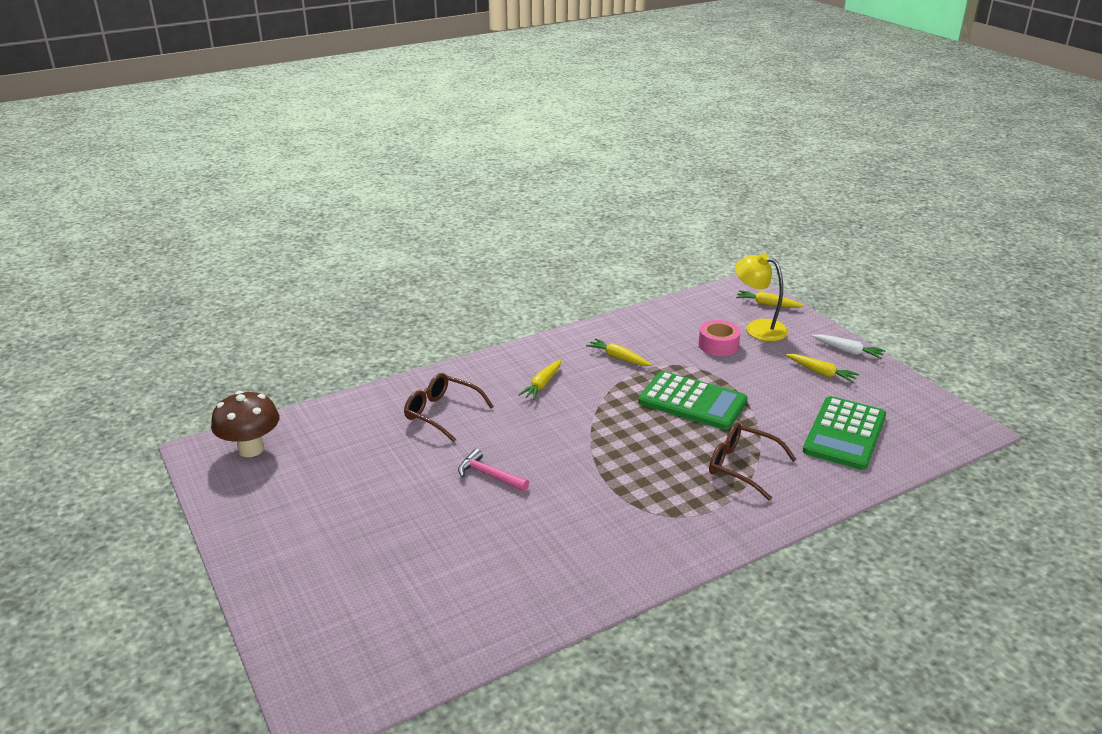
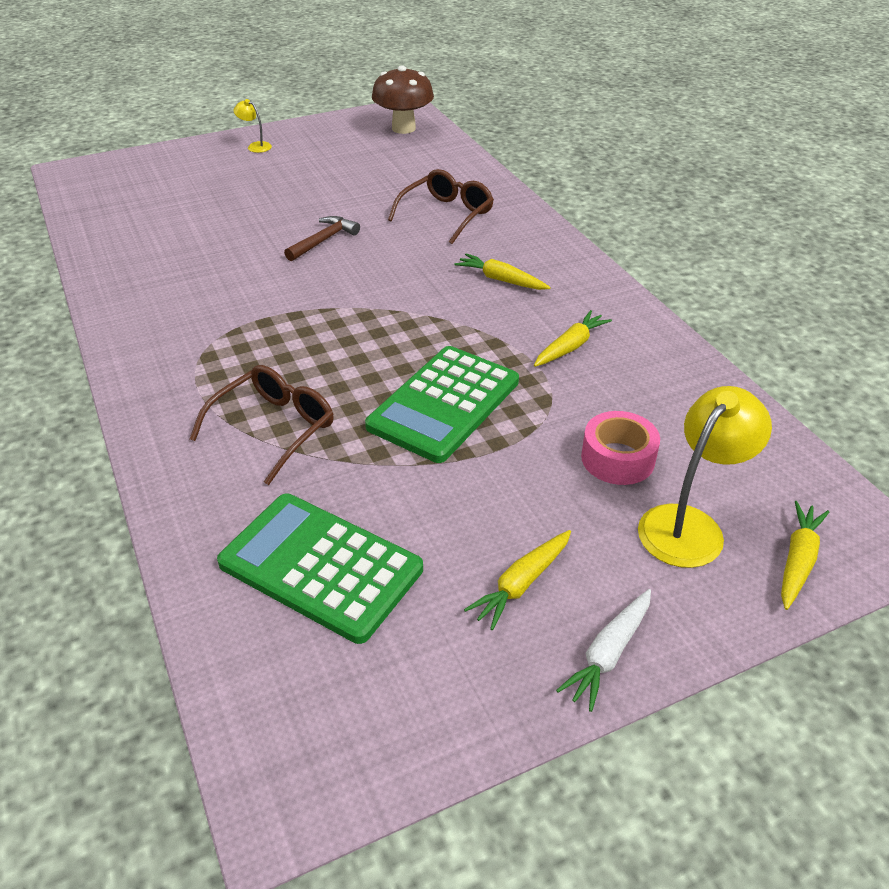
camera: 95 degrees right, 10 degrees up
(273, 552) = (255, 146): none -> yellow lamp
(489, 475) = (323, 240): pink hammer -> brown hammer

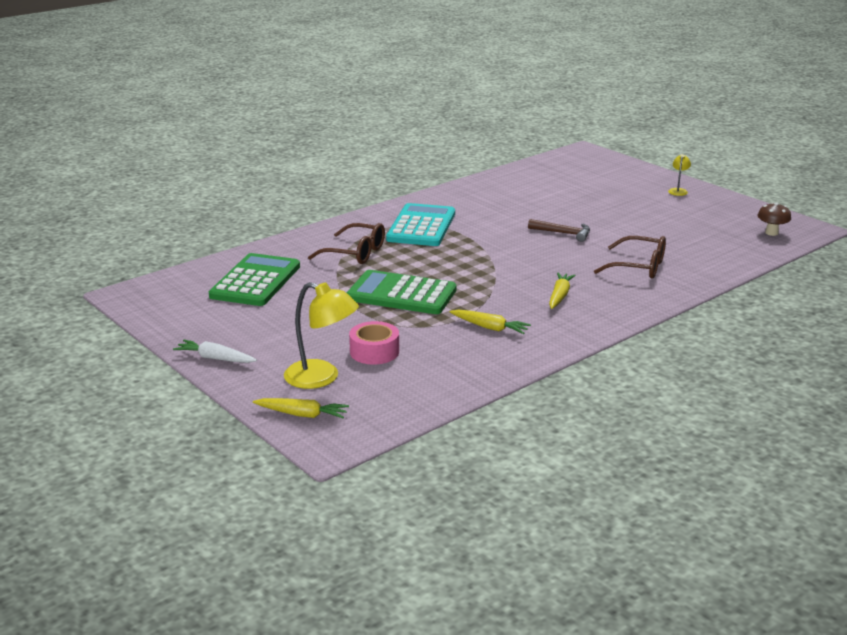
camera: 75 degrees right, 15 degrees down
(218, 347) = (421, 226): none -> turquoise calculator
(403, 128) = (771, 233): brown mushroom -> brown mushroom, size x0.58
(521, 584) = (258, 332): yellow carrot -> none

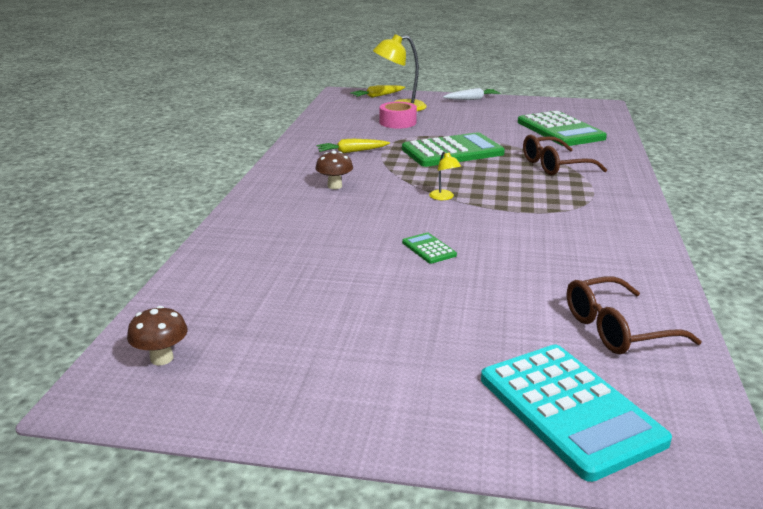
camera: 140 degrees right, 0 degrees up
(421, 226) = (569, 205): turquoise calculator -> turquoise calculator (570, 409)
(559, 296) = (334, 186): yellow carrot -> brown mushroom
(563, 233) = (429, 249): brown hammer -> green calculator
(639, 267) = (297, 236): brown glasses -> brown glasses (616, 329)
(678, 190) = (388, 408): yellow lamp -> yellow lamp (444, 197)

